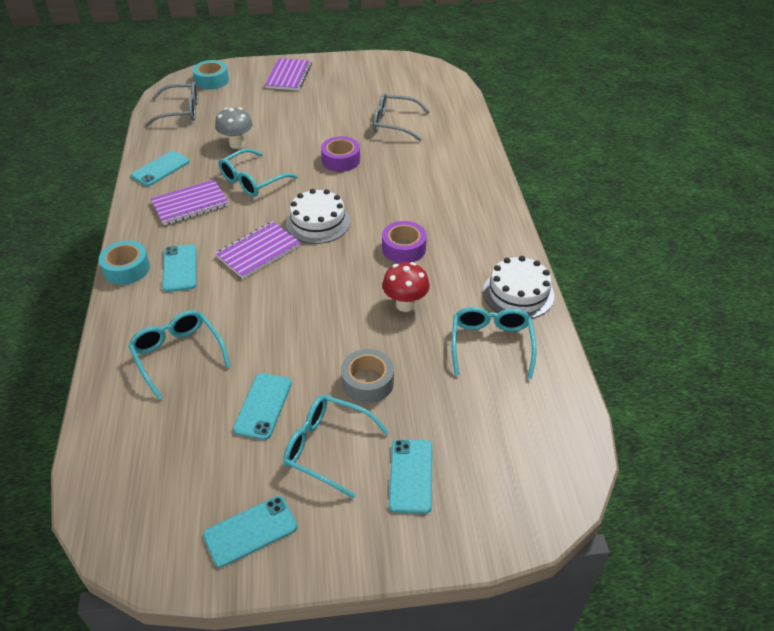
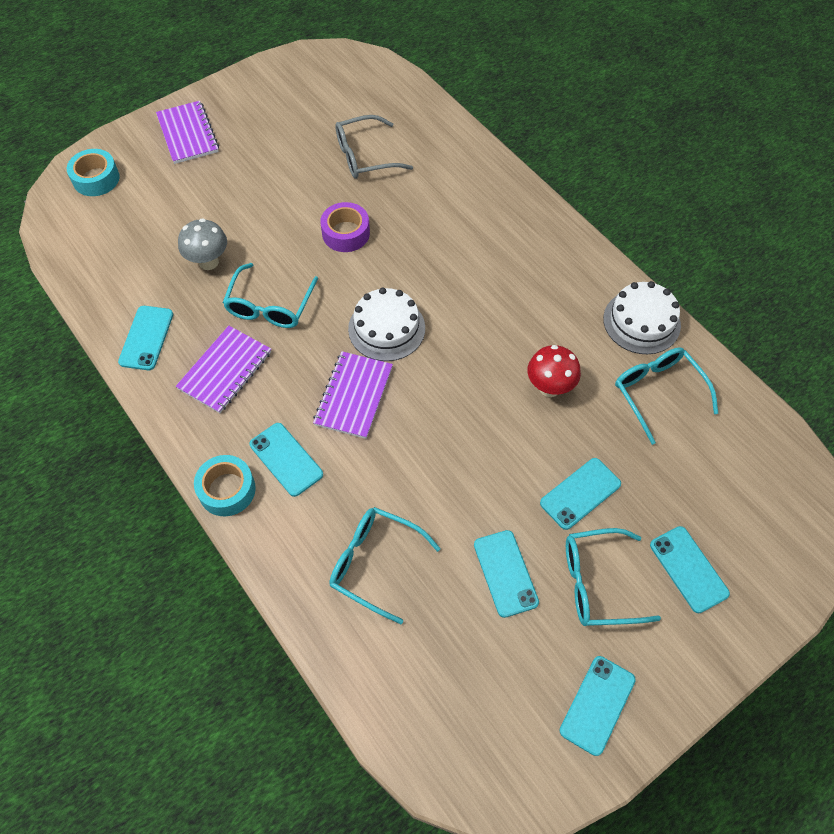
camera: 30 degrees left, 15 degrees up
(181, 111) = (97, 242): grey glasses -> none
(367, 382) = (580, 493): grey tape -> turquoise phone
(404, 248) = (498, 320): purple tape -> none

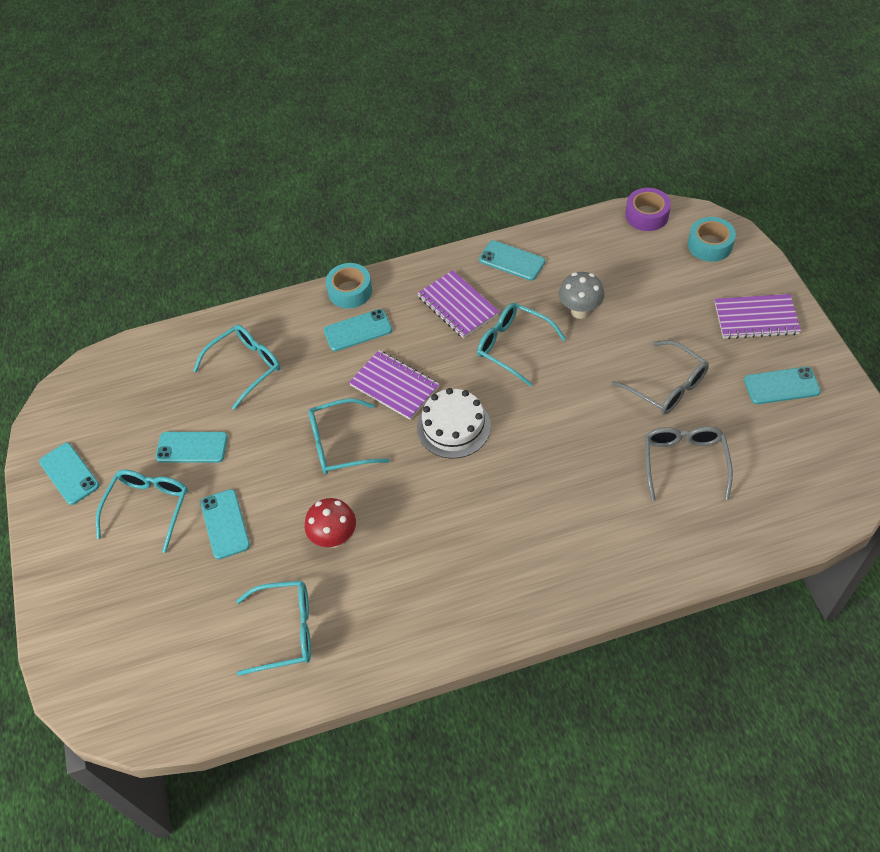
camera: 115 degrees right, 5 degrees down
(285, 180) = (667, 386): none -> grey glasses
(346, 233) = (580, 421): purple tape -> purple tape (646, 215)
(444, 422) = (339, 444): none -> turquoise glasses
(641, 322) = (369, 652): white cake -> none
(688, 569) = (120, 580): turquoise phone -> turquoise phone (781, 386)

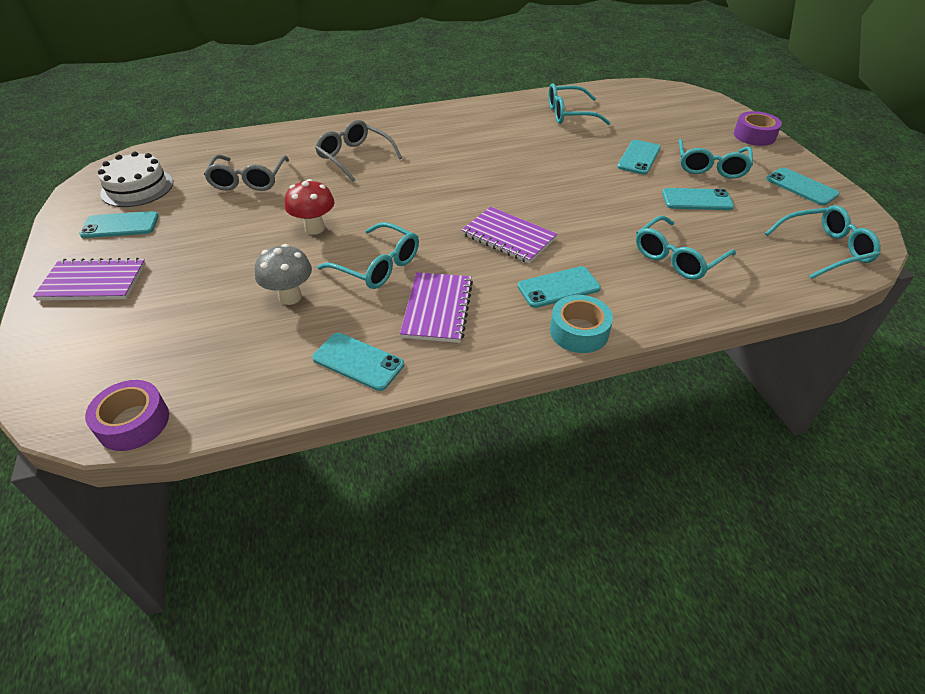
camera: 175 degrees right, 10 degrees down
(58, 579) = (754, 135): none -> purple tape
(225, 524) = (639, 157): turquoise phone -> turquoise phone turned 45 degrees clockwise
(334, 538) = (546, 149): red mushroom -> red mushroom (314, 228)
(339, 444) = (555, 198): turquoise glasses -> turquoise glasses (824, 249)
(453, 427) = (448, 206): white cake -> white cake (137, 188)
(458, 306) = (437, 309): purple notebook -> purple notebook turned 45 degrees clockwise
(667, 386) = (231, 228): grey glasses -> grey glasses (354, 157)
(710, 245) = (76, 370): turquoise tape -> none

